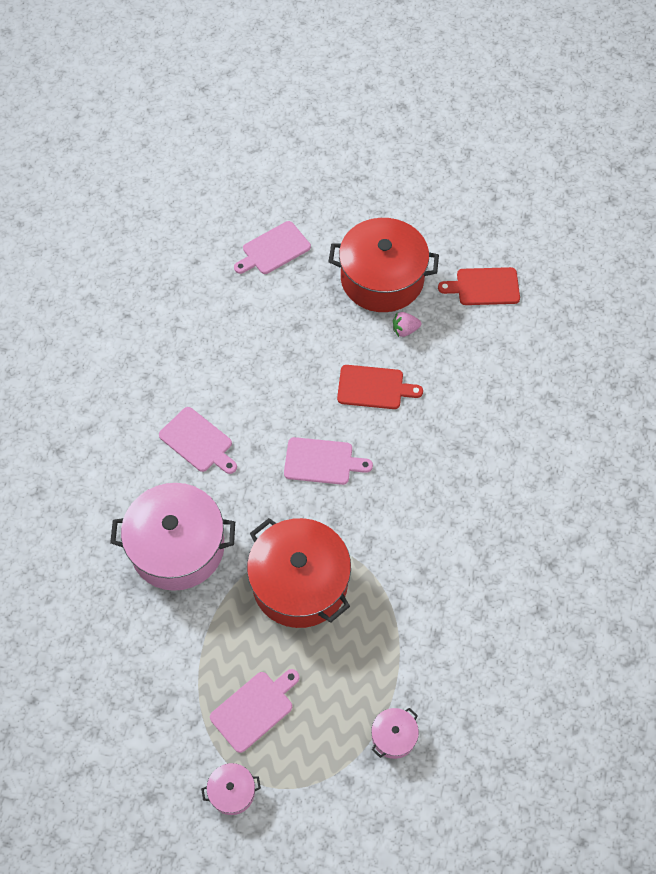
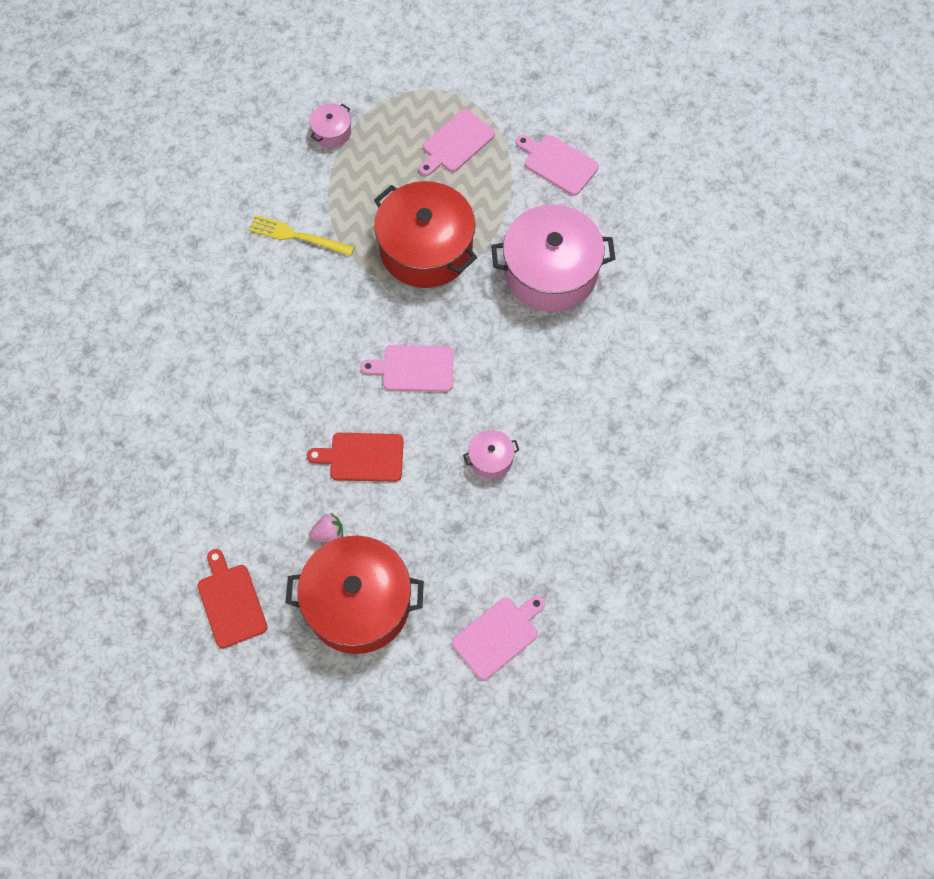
camera: 175 degrees right, 5 degrees up
(198, 441) = (549, 379): pink cutting board -> pink cutting board (558, 163)
(232, 792) = (467, 83): pink pot -> pink pot (490, 459)
(432, 608) = (297, 236): none -> yellow fork
(484, 287) = (231, 602): red cutting board -> red cutting board turned 105 degrees counterclockwise

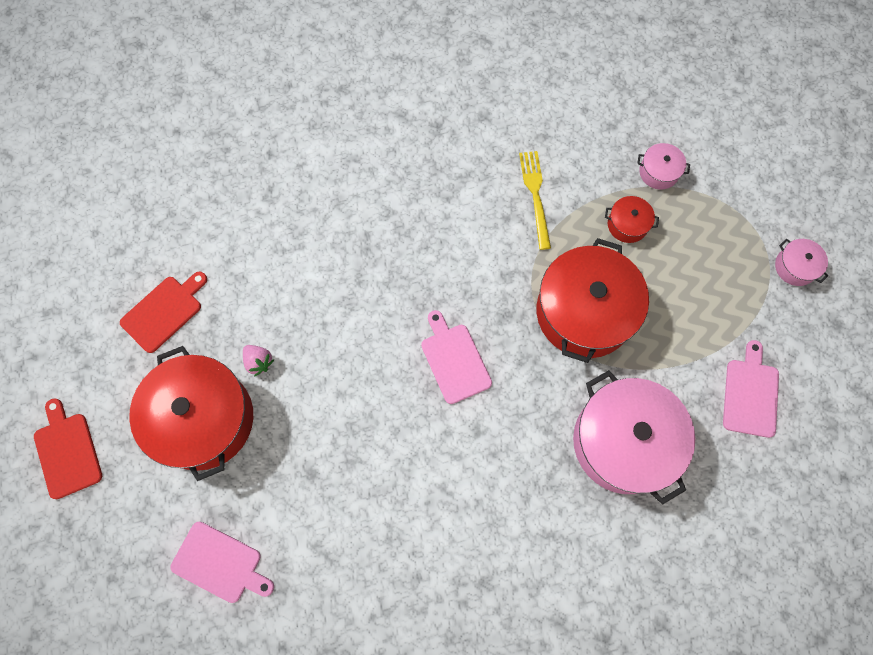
camera: 65 degrees right, 5 degrees up
(362, 457) = (344, 356): red cutting board -> red cutting board (67, 452)
(366, 179) = (627, 224): none -> red pot
(456, 143) = (714, 286): pink cutting board -> none
(490, 459) = (395, 474): pink pot -> pink pot (795, 267)

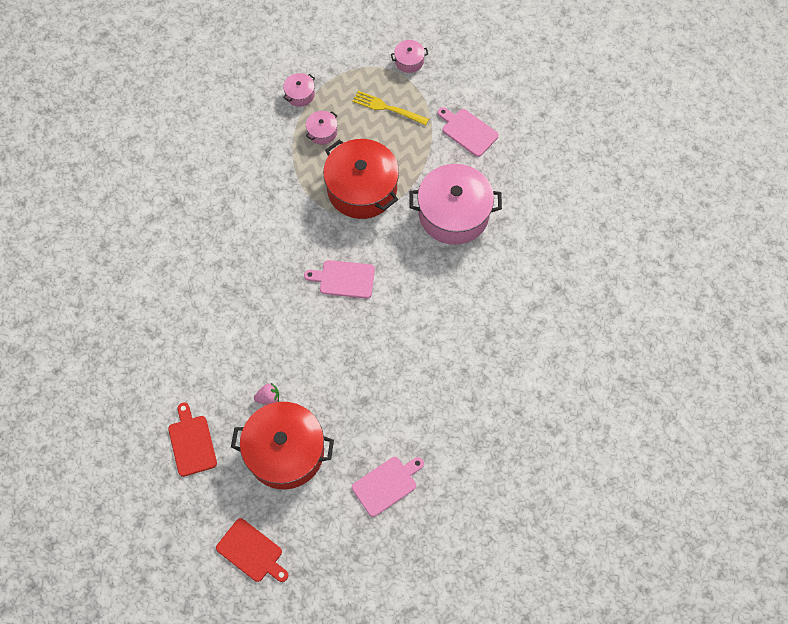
camera: 60 degrees left, 5 degrees down
(67, 452) = (251, 552): red cutting board -> red cutting board turned 150 degrees counterclockwise
(535, 195) = (266, 172): yellow fork -> yellow fork (387, 108)
(627, 224) = (322, 132): red pot -> pink pot

